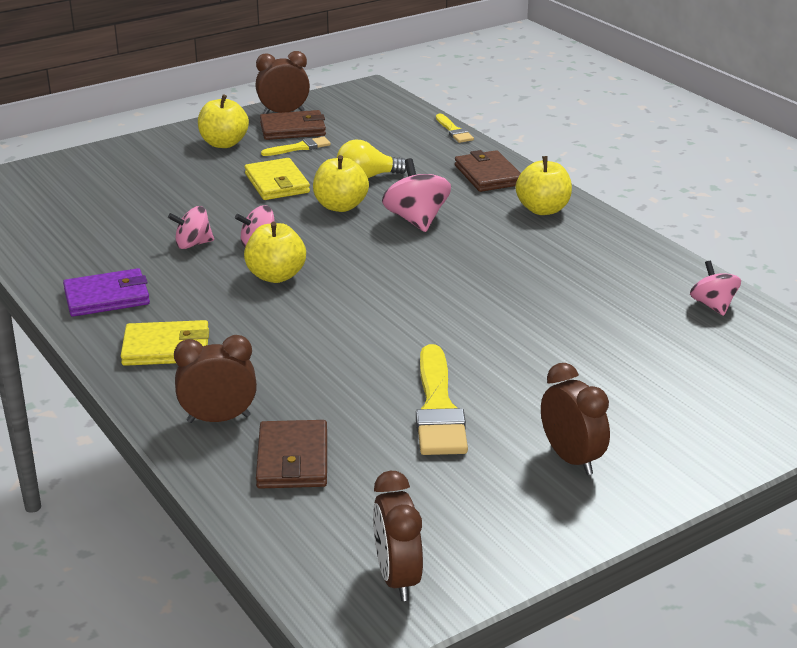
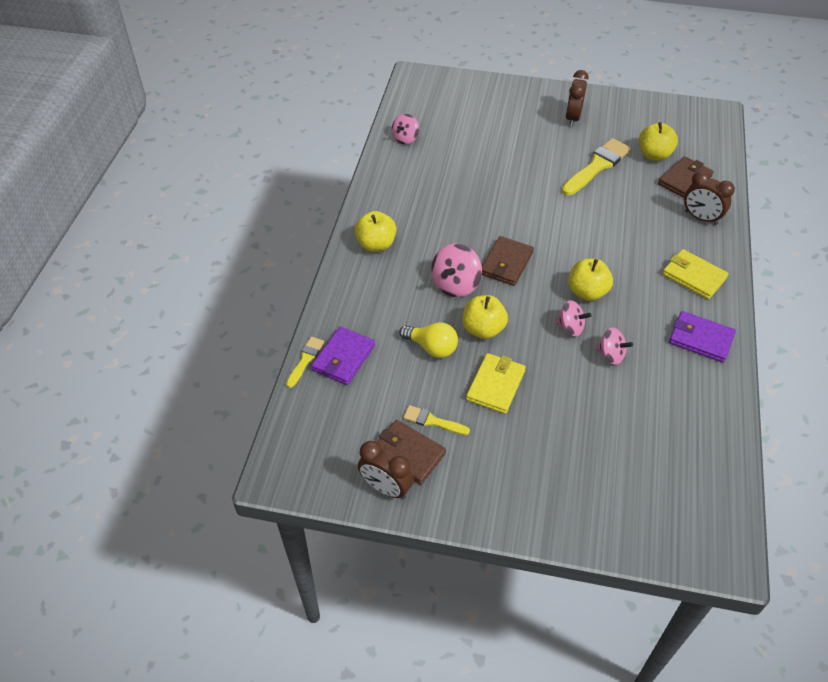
camera: 135 degrees left, 20 degrees up
(224, 143) = (480, 472): yellow apple -> yellow apple (654, 155)
(397, 578) = (689, 118): brown clock -> none
(427, 143) = (343, 358): none -> purple wallet
(488, 175) = (358, 295): brown wallet -> brown wallet (506, 263)

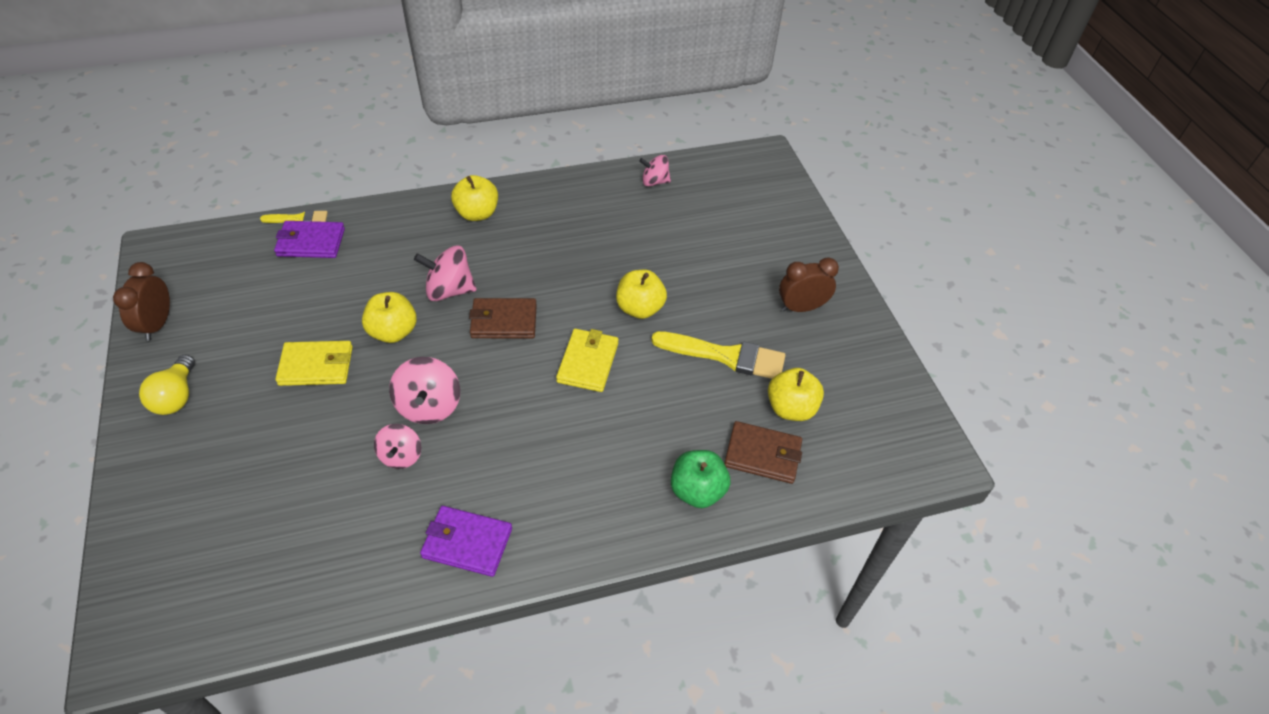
camera: 60 degrees right, 0 degrees up
(408, 454) = (203, 326): brown wallet -> none
(432, 347) = (350, 300): yellow light bulb -> yellow light bulb (176, 396)
(432, 421) = (250, 331): yellow brush -> none
(570, 327) = (429, 406): pink spinning top -> pink spinning top, size x1.52
(587, 292) = (494, 406): yellow apple -> yellow apple (640, 308)
(693, 276) = (578, 509): yellow wallet -> yellow wallet (588, 362)
(700, 218) = (697, 491): brown clock -> green apple
(700, 339) = (467, 543): purple wallet -> purple wallet turned 75 degrees counterclockwise

